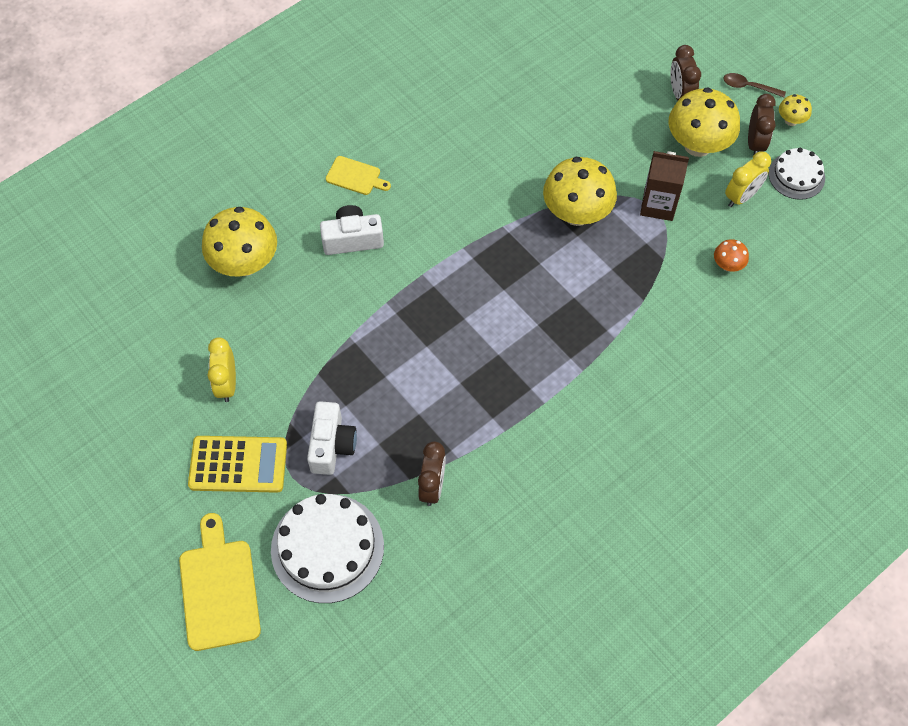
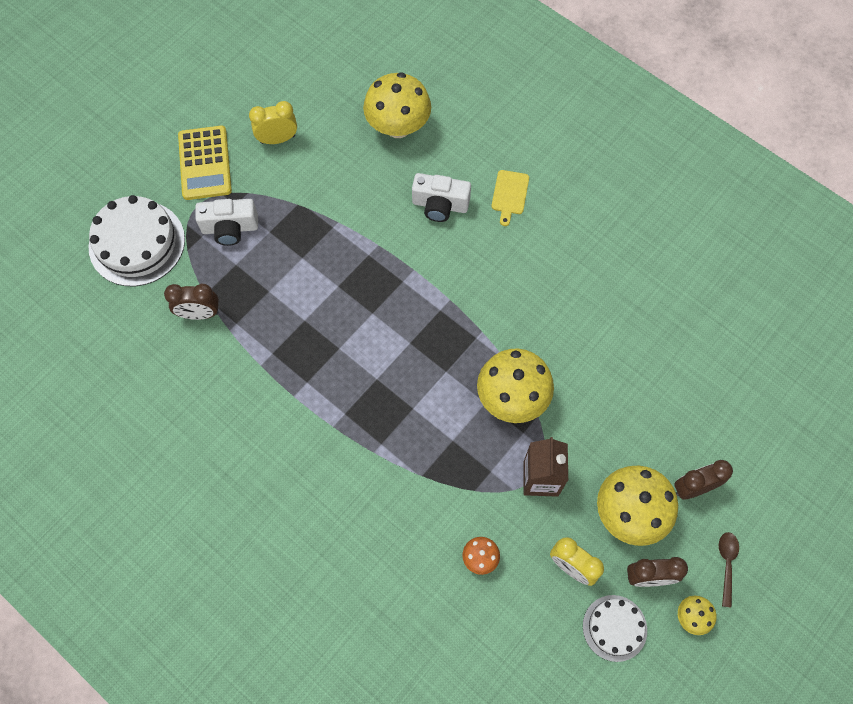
camera: 80 degrees right, 5 degrees up
(219, 589) = (97, 173): yellow cutting board -> none
(352, 239) = (440, 205): white camera -> white camera turned 120 degrees clockwise

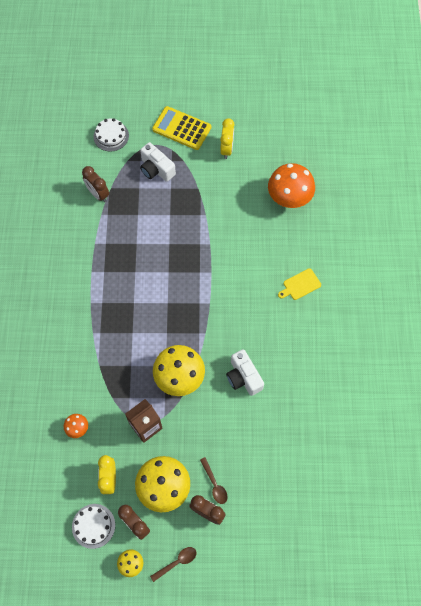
camera: 50 degrees right, 0 degrees up
(137, 243) = (111, 136): white cake -> white cake, size x0.58
(205, 163) = (181, 128): yellow calculator -> yellow calculator turned 75 degrees clockwise
(277, 139) = (226, 149): yellow clock -> yellow clock turned 60 degrees clockwise
(398, 127) = (289, 198): yellow mushroom -> orange mushroom
(440, 205) = (261, 255): white camera -> white camera (243, 377)
(667, 456) = (214, 484): none -> brown spoon

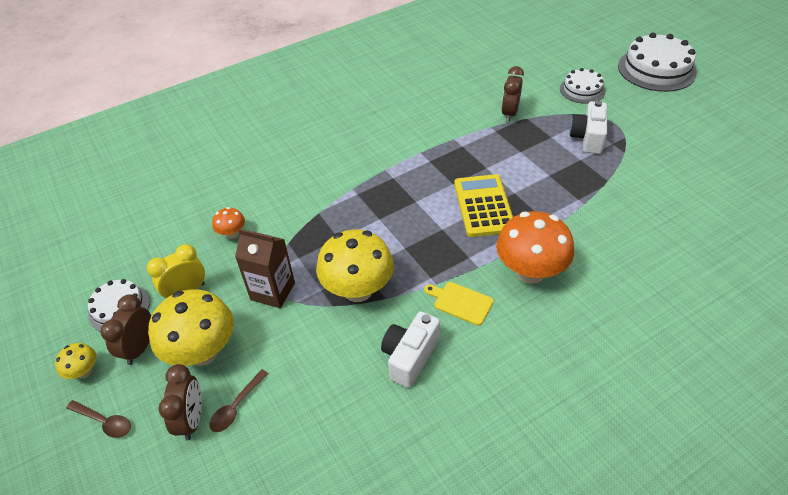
camera: 60 degrees right, 20 degrees down
(128, 80) = (656, 69): none -> white cake
(181, 128) = (659, 131): yellow calculator -> yellow calculator (483, 206)
(226, 149) = (685, 178): yellow clock -> none
(289, 198) = (700, 269): orange mushroom -> orange mushroom (530, 272)
(300, 285) = (598, 350): yellow cutting board -> yellow cutting board (460, 302)

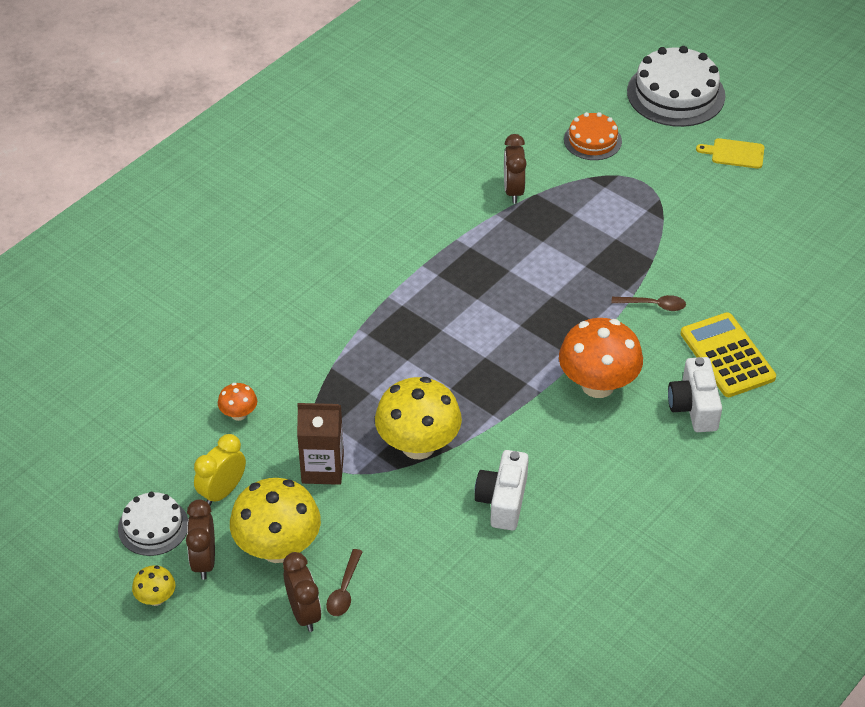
camera: 20 degrees left, 0 degrees up
(104, 422) = (211, 638): brown spoon -> brown spoon (653, 305)
(460, 302) = (535, 434): yellow cutting board -> yellow cutting board (734, 153)
(483, 206) = (522, 319): yellow calculator -> yellow calculator (727, 355)
(582, 90) = (592, 140): white cake -> orange cake
(588, 138) = (616, 208): white camera -> white camera (694, 407)

